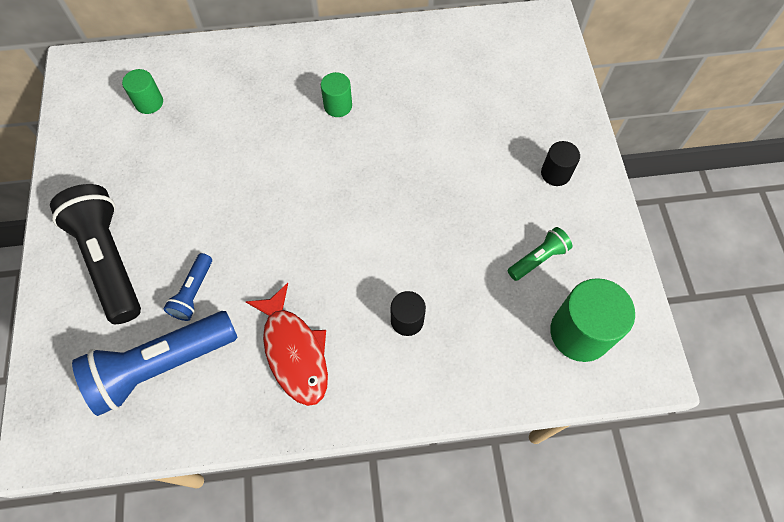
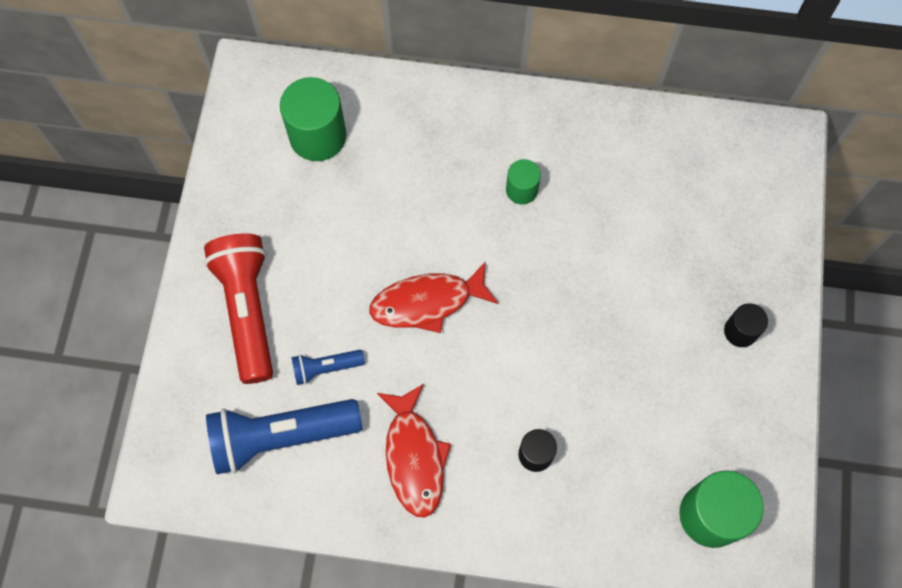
camera: 15 degrees right, 5 degrees up
(109, 259) = (247, 310): black flashlight -> red flashlight
(149, 102) = (318, 136): green cylinder -> green cylinder, size x1.81
(193, 293) = (325, 368): blue flashlight -> blue flashlight turned 45 degrees clockwise
(276, 214) = (427, 302): none -> red fish
(538, 259) = (691, 424): green flashlight -> none

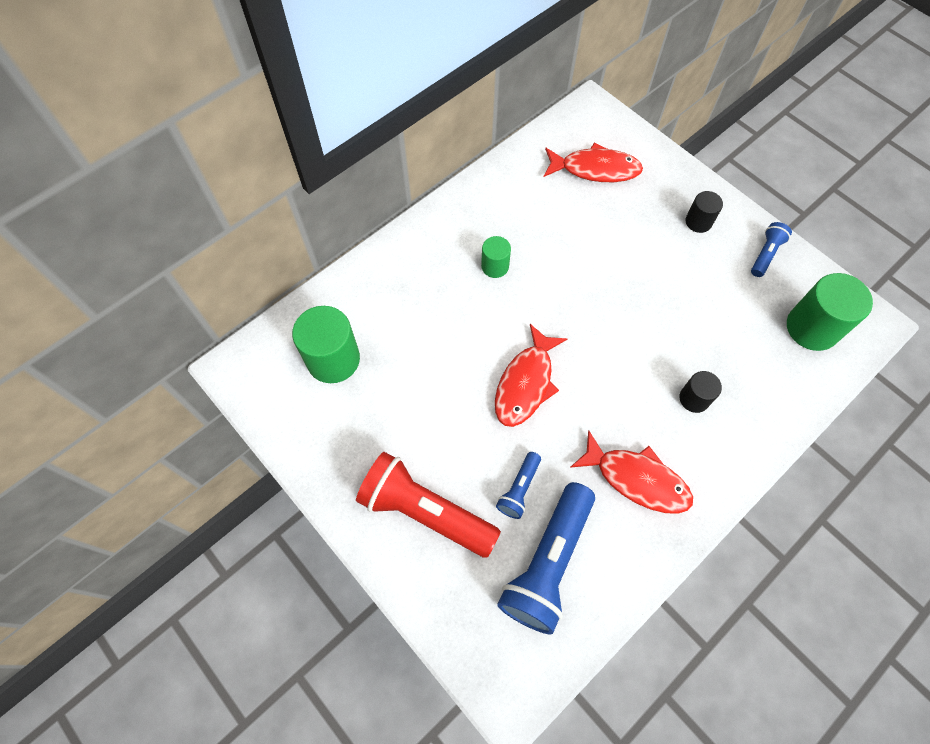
camera: 50 degrees left, 5 degrees down
(714, 195) = (595, 169): none -> red fish
(760, 419) = (765, 254): none -> blue flashlight

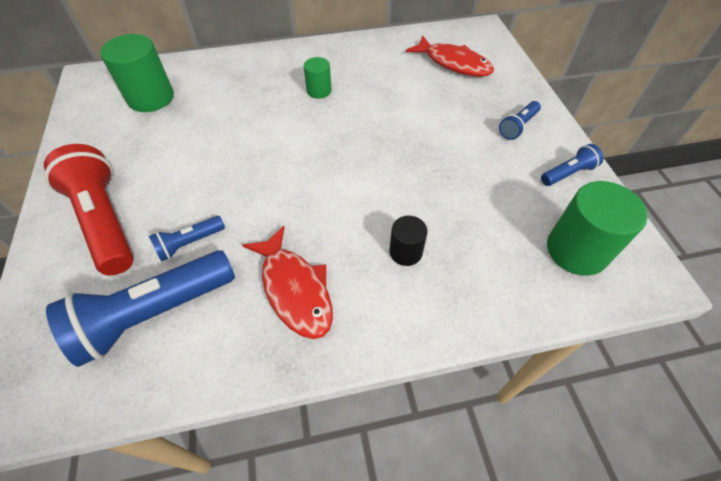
camera: 30 degrees right, 10 degrees down
(526, 383) = (269, 172): red fish -> none
(698, 222) = (518, 126): black cylinder -> blue flashlight

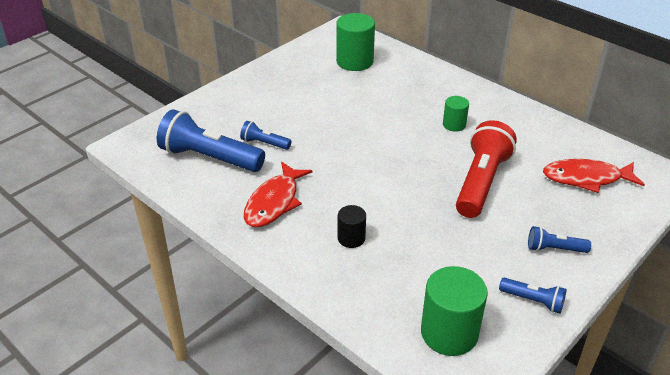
camera: 55 degrees right, 15 degrees down
(105, 220) = (248, 104): red flashlight -> red flashlight (481, 182)
(453, 63) = (586, 178): red fish -> red fish turned 90 degrees clockwise

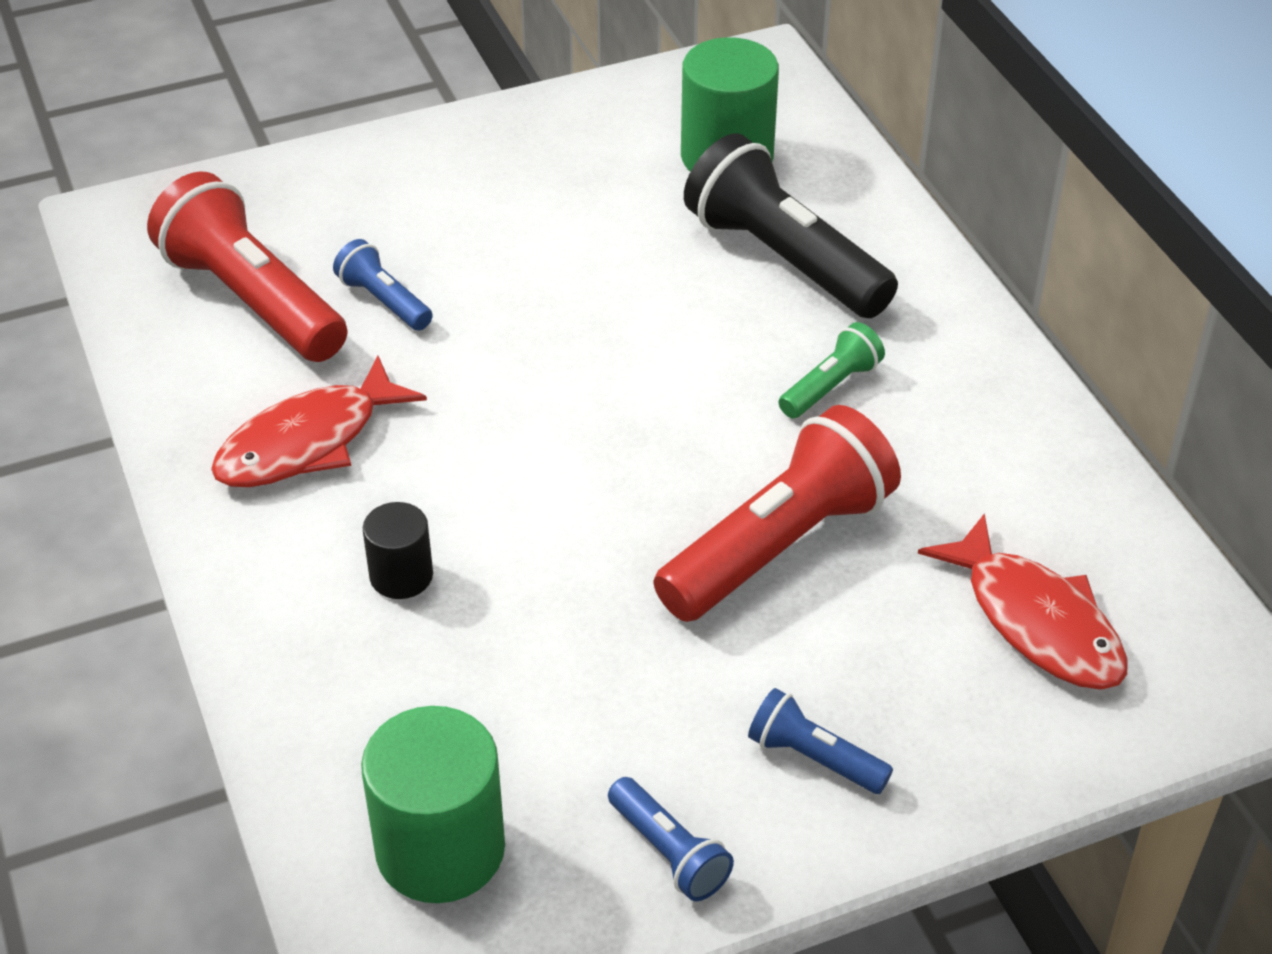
camera: 25 degrees right, 5 degrees up
(209, 158) = (252, 300): blue flashlight -> red flashlight
(402, 89) = (783, 259): none -> black flashlight
(454, 125) = (831, 386): green cylinder -> green flashlight
(586, 178) = (1036, 621): red fish -> red fish turned 150 degrees counterclockwise

